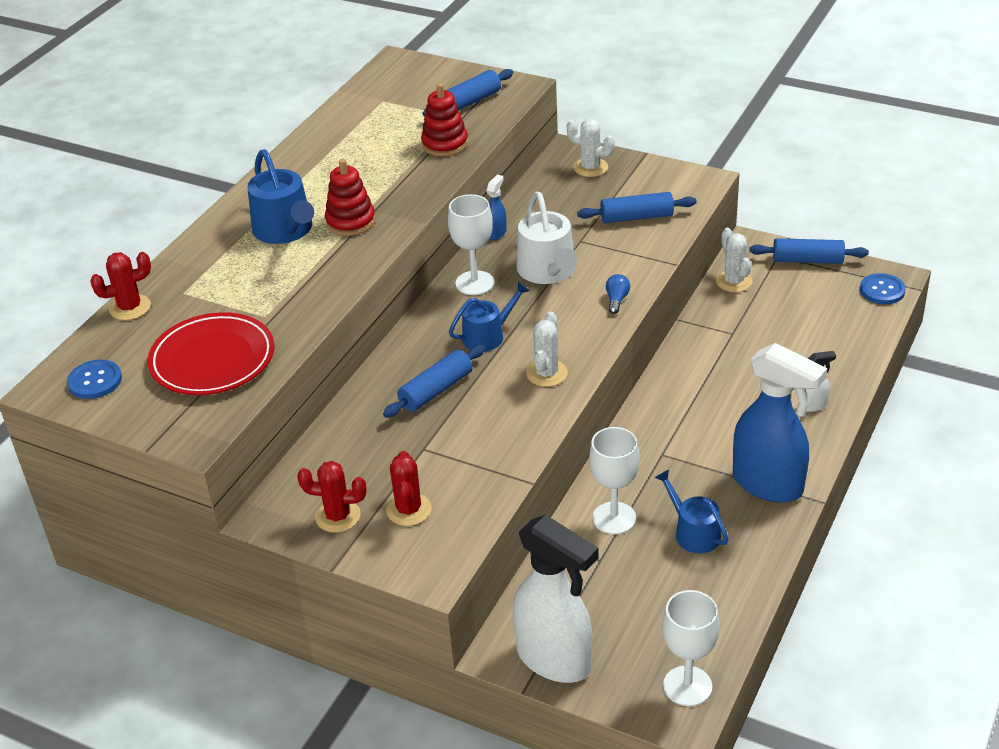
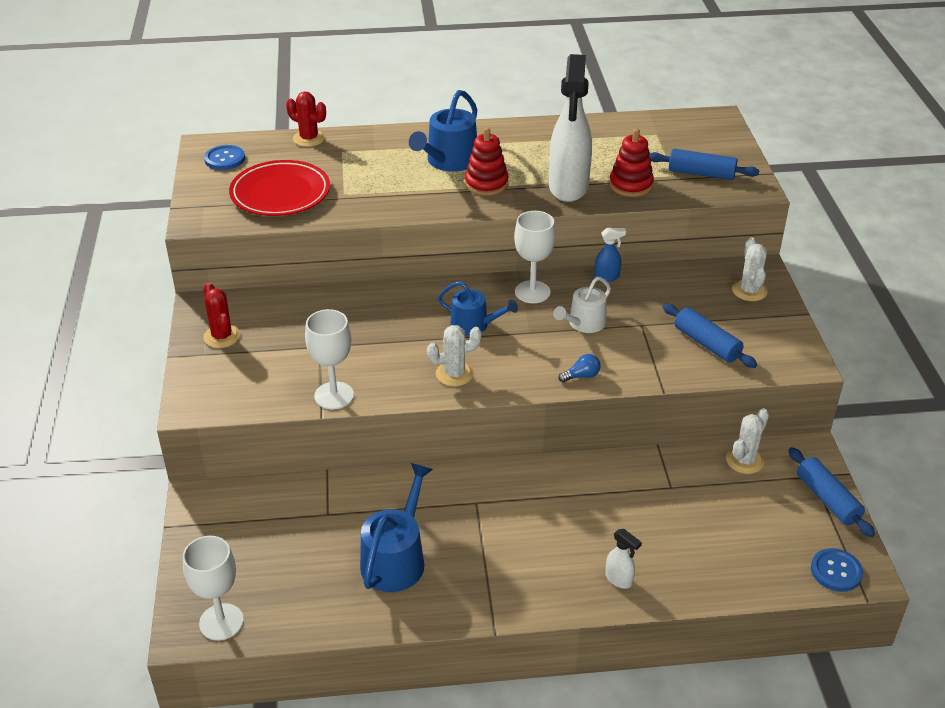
camera: 55 degrees right, 0 degrees up
(409, 510) = (250, 367): red cactus -> none
(436, 390) = (389, 325): blue rolling pin -> none
(548, 271) = (584, 323): white watering can -> white watering can, size x0.66
(555, 660) = (206, 531): white spray bottle -> white spray bottle (568, 188)
(614, 518) = (379, 503): white goblet -> white goblet (334, 395)
(693, 532) = (396, 559): blue watering can -> blue watering can, size x1.51
(768, 485) = (489, 586): blue spray bottle -> none

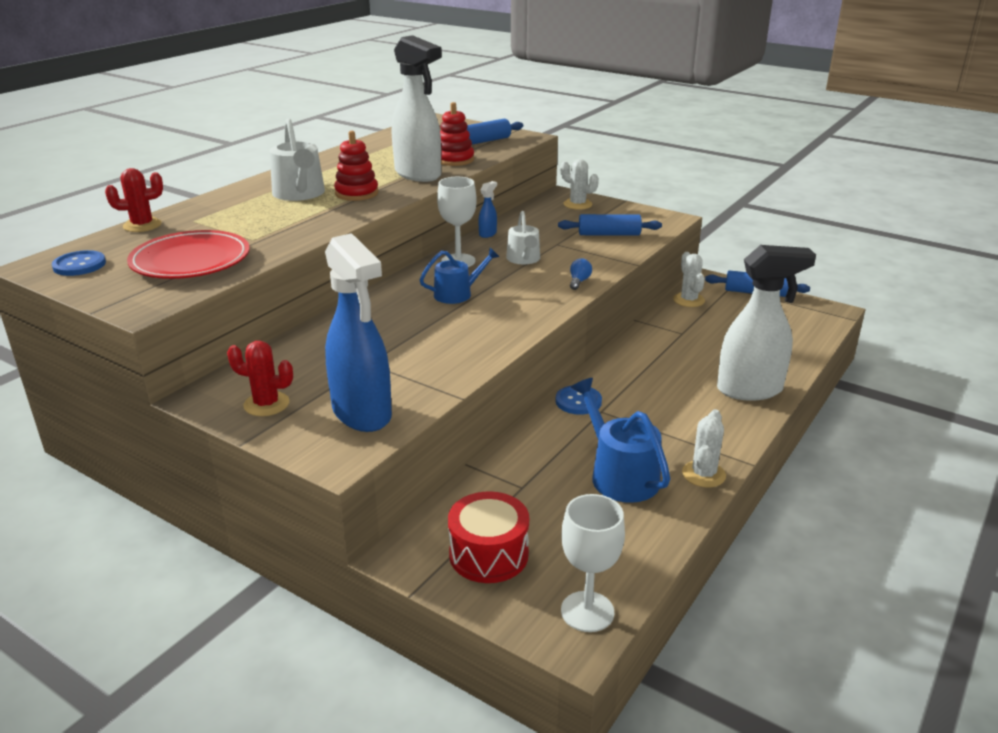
camera: 50 degrees left, 10 degrees down
(236, 540) = (488, 554): none -> red drum
(253, 384) = (362, 414): none -> blue spray bottle
(334, 395) = (444, 381): white goblet -> none
(449, 161) = (300, 194): blue watering can -> white watering can
(454, 374) = (501, 323): white cactus -> white cactus (703, 474)
(619, 579) = (750, 390): white spray bottle -> white spray bottle, size x2.44
(836, 571) = (820, 317): blue button -> blue button (578, 401)

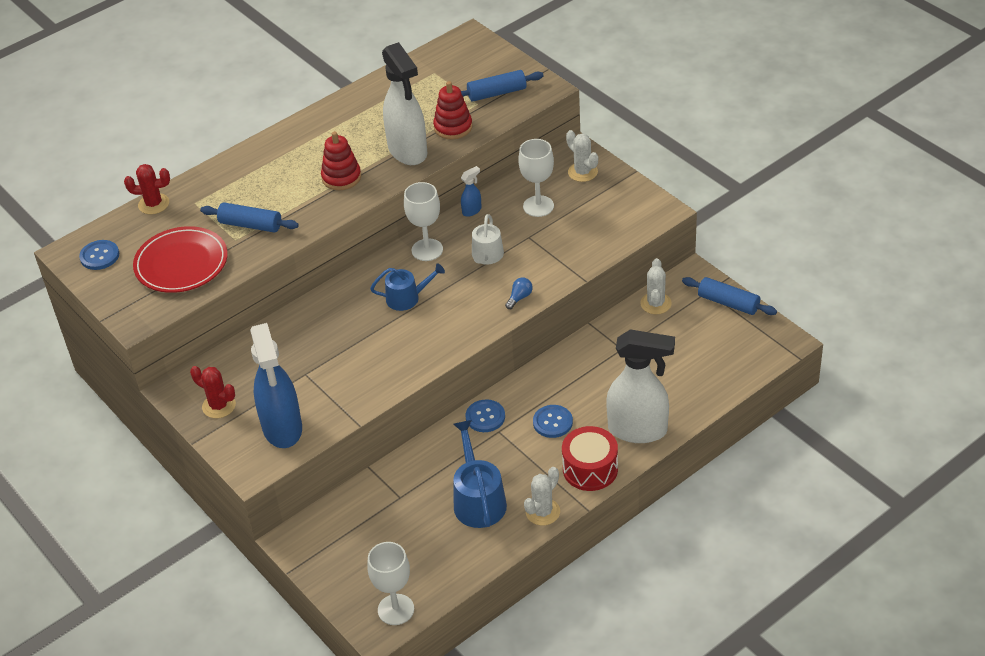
camera: 20 degrees right, 15 degrees up
(300, 194) = (292, 171): white watering can -> none
(488, 554) = (351, 551): red drum -> red drum (590, 469)
(551, 226) = (538, 206): none -> white goblet
(609, 234) = (586, 229): blue rolling pin -> blue rolling pin (250, 225)
(655, 396) = (552, 422): none -> blue button

